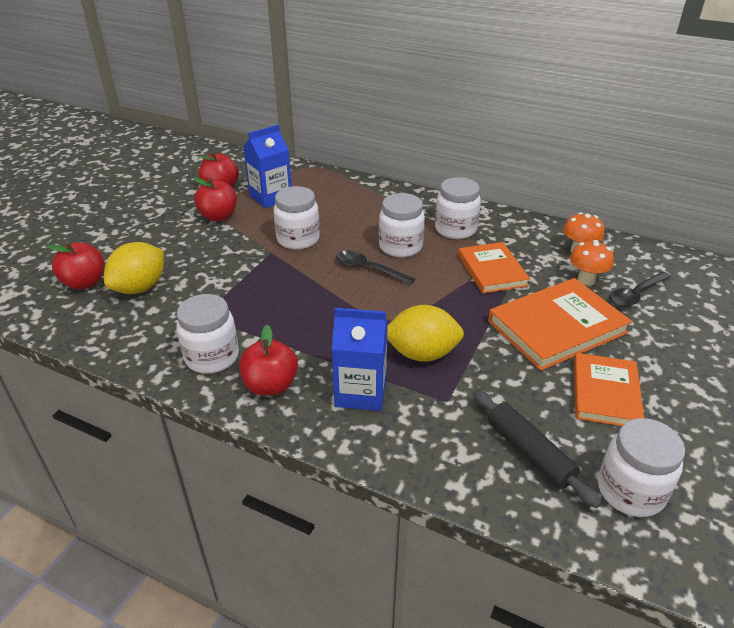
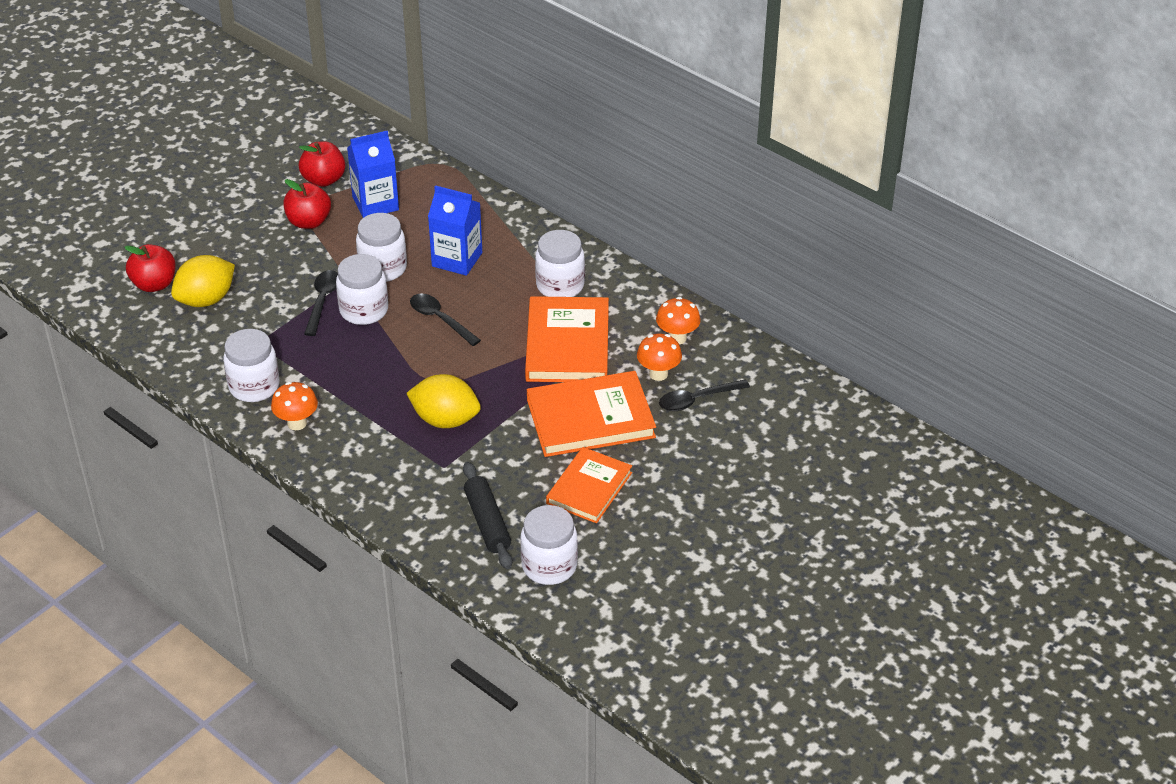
camera: 15 degrees right, 5 degrees up
(254, 271) = (322, 301): none -> black spoon
(270, 385) = (297, 423): red apple -> orange mushroom
(360, 392) = (372, 444): blue carton -> blue carton (457, 259)
(400, 247) = (487, 298): white jar -> white jar (364, 310)
(492, 270) = (567, 344): orange book -> orange book, size x1.51

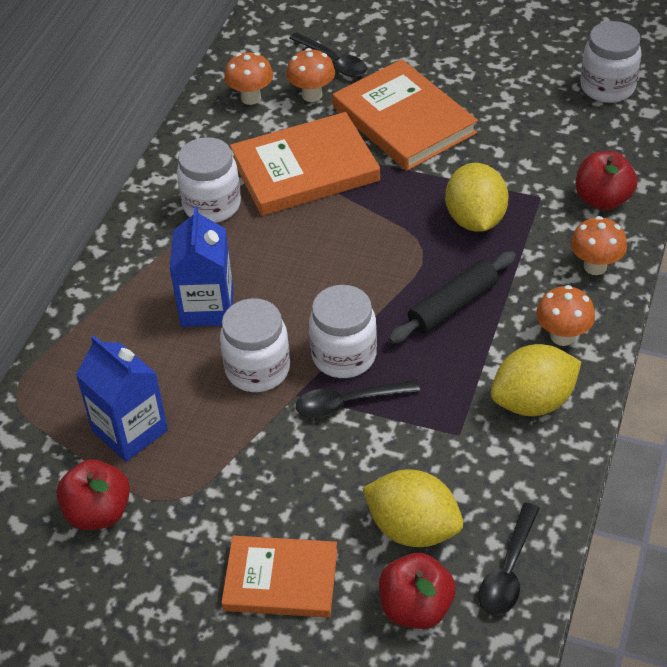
camera: 110 degrees left, 5 degrees up
(254, 386) = (533, 401): white jar -> yellow lemon
(309, 222) = (199, 487): red apple -> red apple (602, 199)
(348, 468) = (595, 266): none -> orange mushroom
(440, 319) = (321, 282): black spoon -> black spoon (508, 570)
(487, 522) = (587, 142): black rolling pin -> black rolling pin (453, 305)
(589, 488) = (496, 93): orange book -> orange book (280, 580)

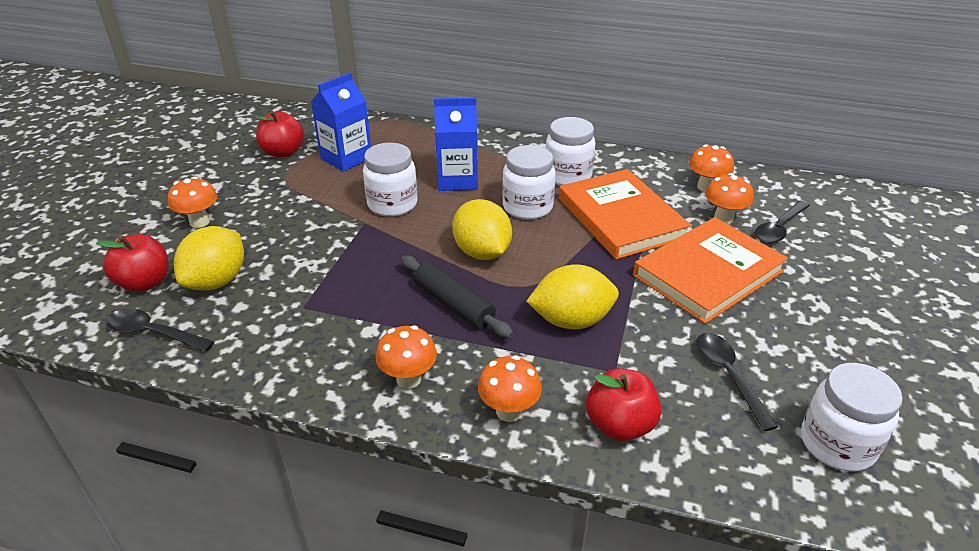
camera: 85 degrees right, 10 degrees down
(280, 580) = (199, 222): orange book -> orange mushroom
(344, 356) = (401, 244): white jar -> white jar (527, 207)
(348, 403) = (351, 247): black spoon -> black spoon (728, 376)
(533, 401) = (329, 354): yellow lemon -> yellow lemon (482, 252)

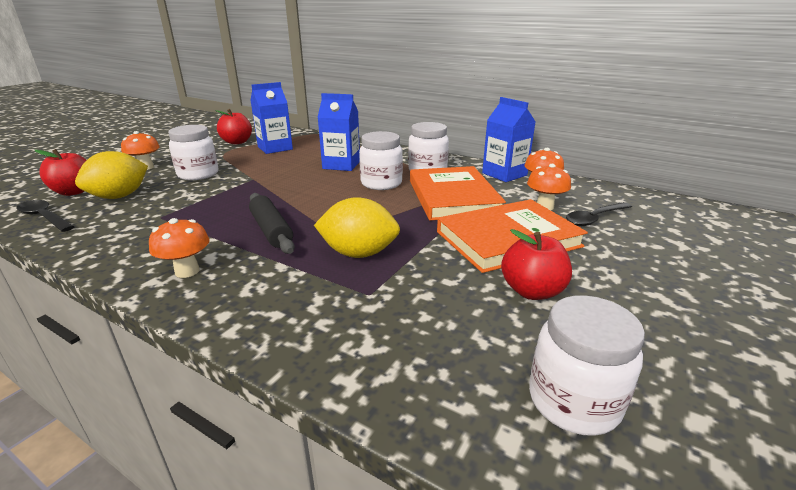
camera: 15 degrees right, 10 degrees down
(392, 204) = (282, 172): white jar -> white jar (198, 174)
(482, 252) = (323, 204): yellow lemon -> none
(509, 411) = (247, 308): orange mushroom -> none
(619, 425) = (340, 337): red apple -> red apple (532, 291)
(658, 170) = (504, 174): none -> blue carton
(728, 376) = (480, 316): black spoon -> none

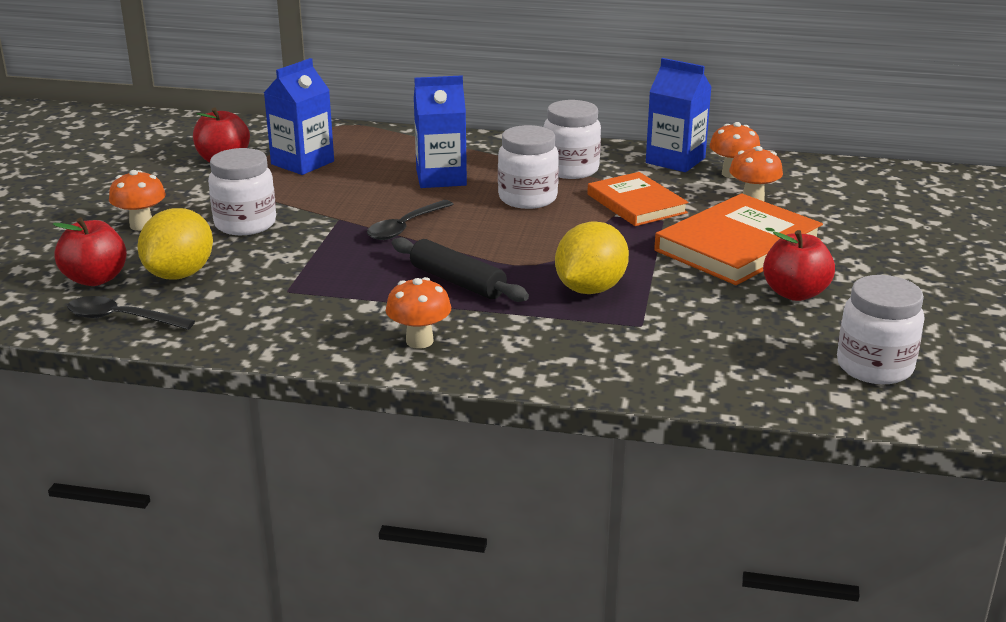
camera: 20 degrees left, 0 degrees up
(359, 253) = (590, 289): yellow lemon -> yellow lemon turned 45 degrees counterclockwise
(453, 197) = (636, 203): orange book -> orange book, size x0.66
(594, 219) = (815, 206): black spoon -> black spoon (405, 227)

